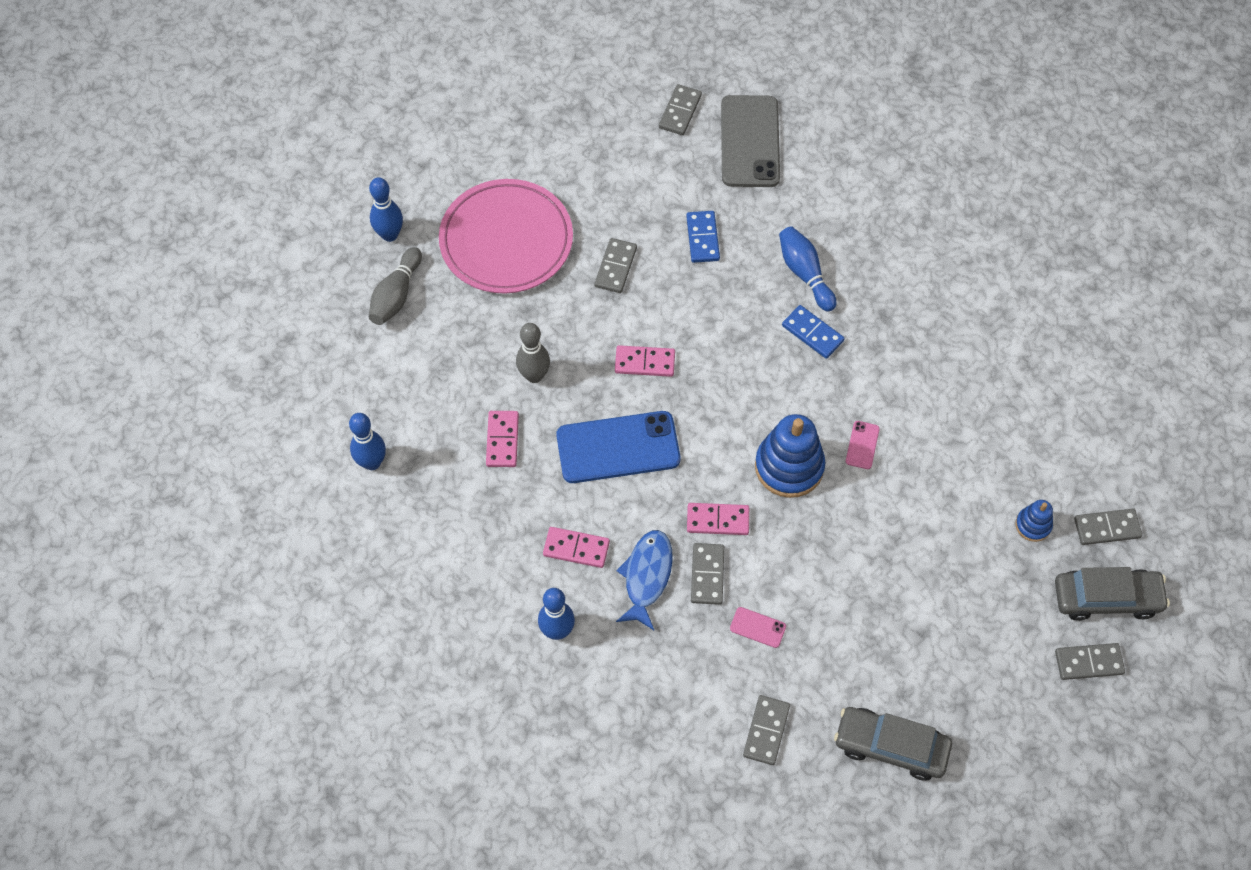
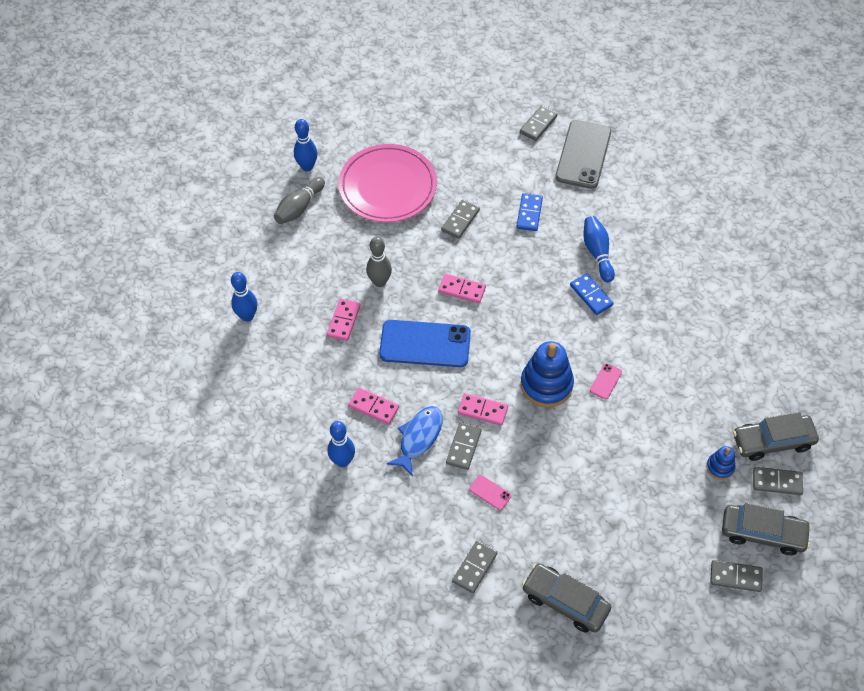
camera: 15 degrees right, 5 degrees down
(1088, 476) = (772, 441): none -> grey car

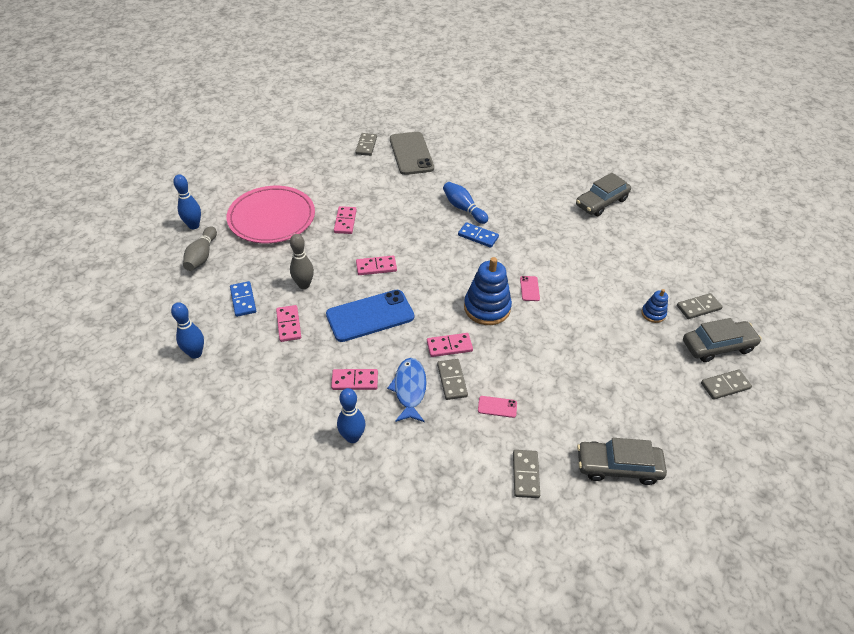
camera: 30 degrees left, 10 degrees down
(460, 220) = (345, 221): grey domino -> pink domino
(529, 213) = (396, 200): blue domino -> blue domino (243, 300)
(772, 441) = (674, 282): grey car -> grey car (601, 202)

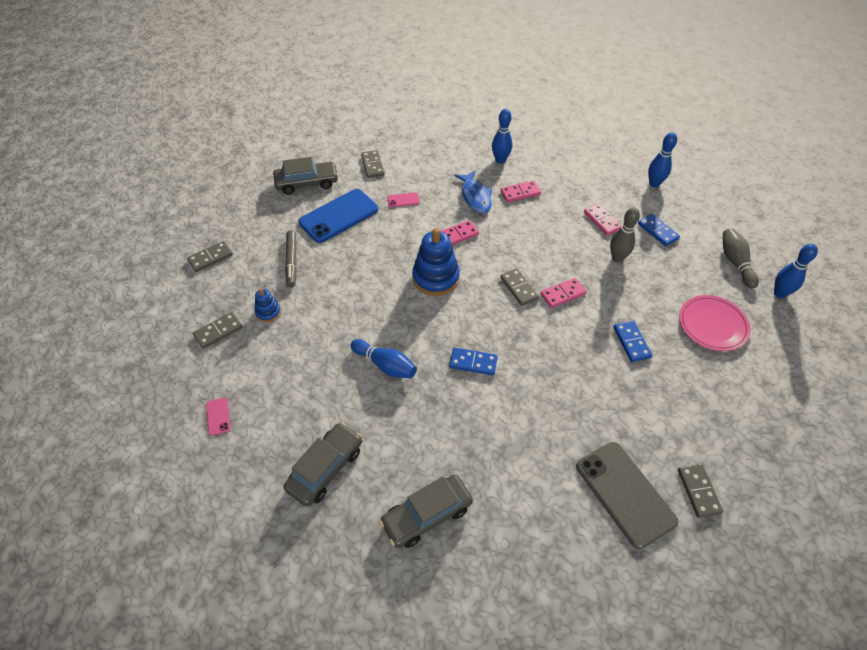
camera: 165 degrees right, 5 degrees up
(272, 218) = (712, 325): pink plate -> pink plate, size x0.67
(345, 221) = (631, 342): pink domino -> blue domino
(370, 316) = (539, 244): blue phone -> blue phone (339, 216)
(452, 380) = (445, 210): grey domino -> grey domino (519, 288)
(463, 208) = (506, 402): blue bowling pin -> blue bowling pin (385, 365)
(529, 288) = (399, 309): pink phone -> pink phone (218, 416)
(633, 359) = (292, 262): none -> grey marker
(717, 346) = (208, 293): grey car -> grey car (427, 515)

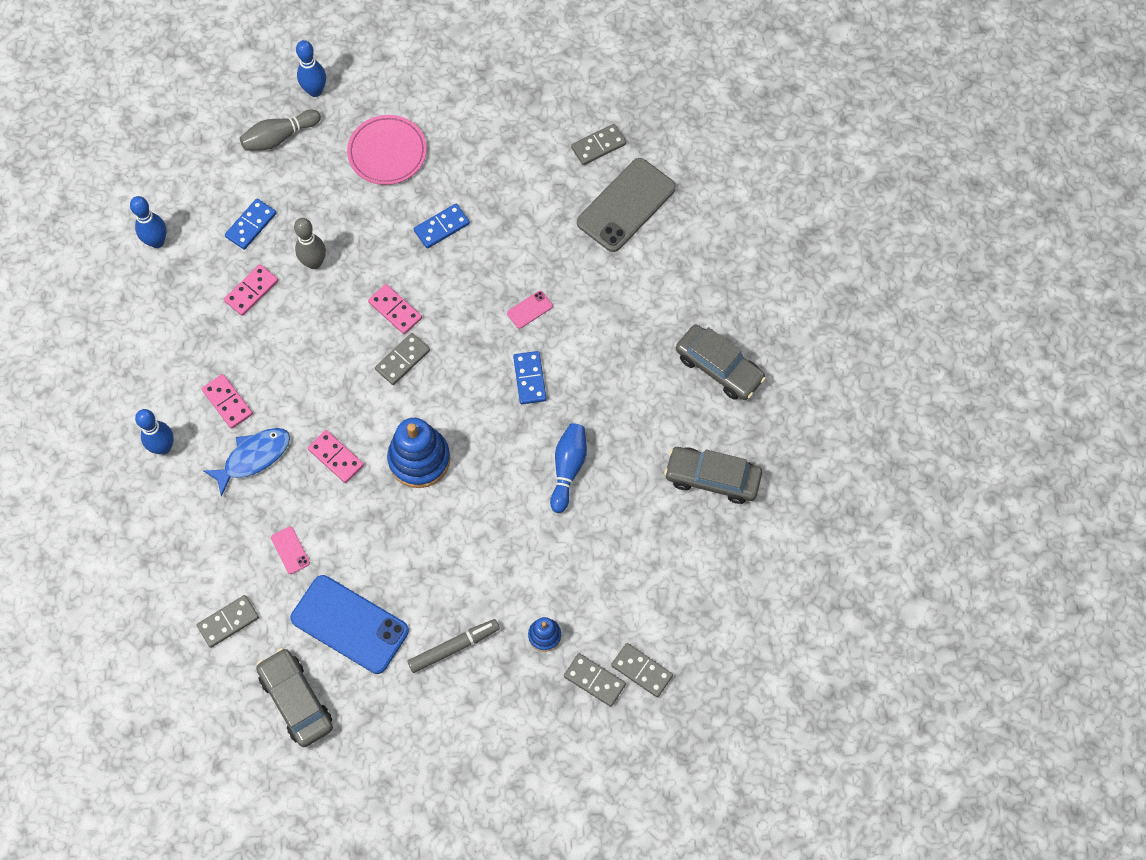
camera: 110 degrees left, 15 degrees up
(210, 258) = (484, 759): grey domino -> grey domino (641, 671)
(218, 416) = (701, 616): pink phone -> pink phone (529, 309)

